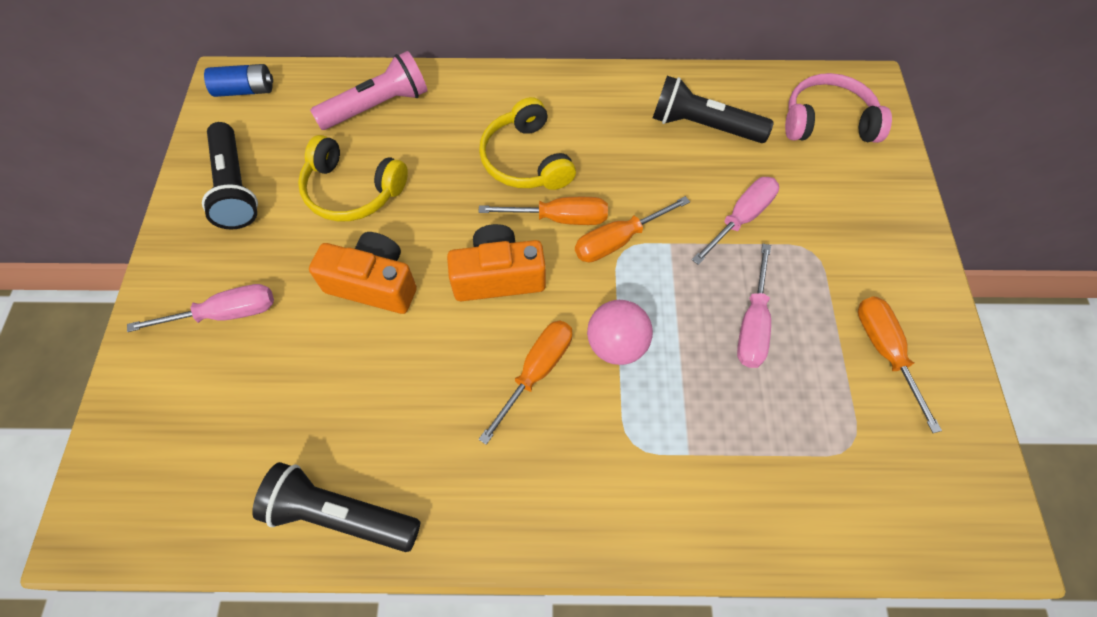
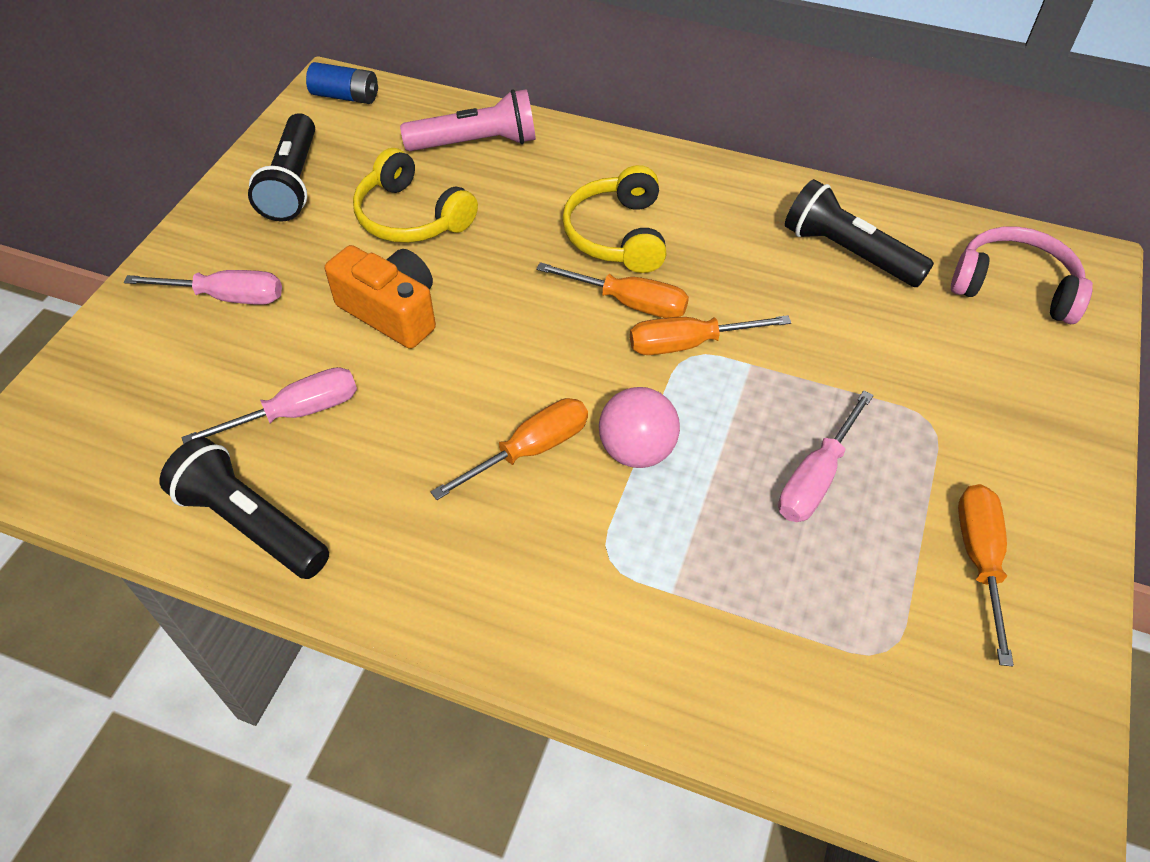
camera: 20 degrees right, 10 degrees down
(498, 276) = (531, 342): orange camera -> none
(741, 218) = (852, 361): pink screwdriver -> pink screwdriver (297, 413)

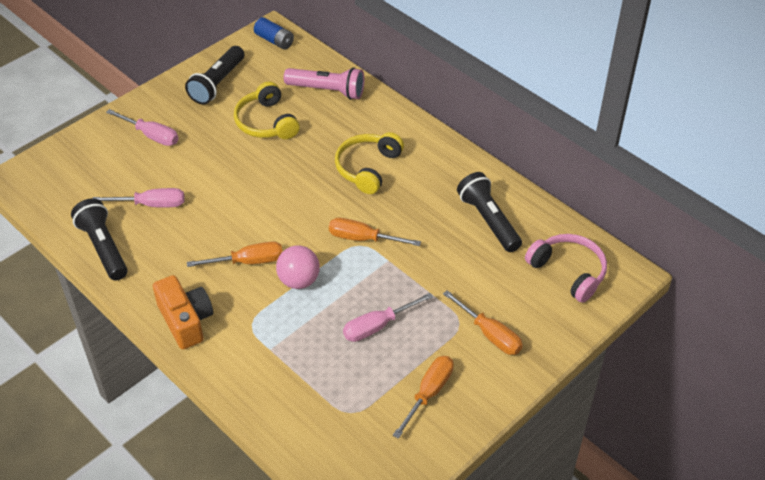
camera: 25 degrees right, 5 degrees down
(391, 312) = (225, 170): orange camera -> orange camera (186, 321)
(629, 303) = (348, 207): orange screwdriver -> orange screwdriver (490, 334)

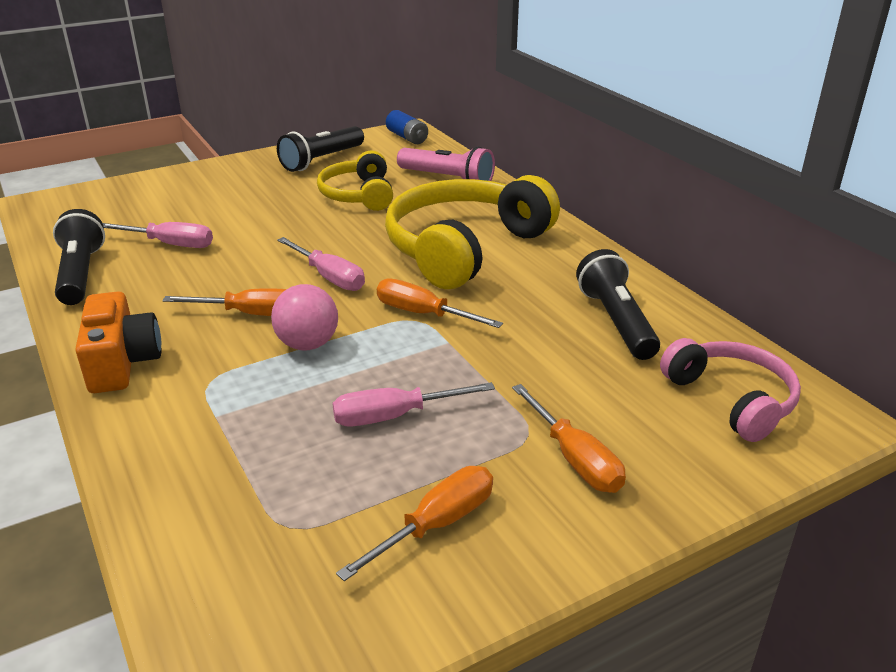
camera: 15 degrees right, 15 degrees down
(151, 135) = (217, 189): pink screwdriver -> pink screwdriver (329, 277)
(368, 168) = (464, 248): yellow headphones -> yellow headphones, size x1.73

